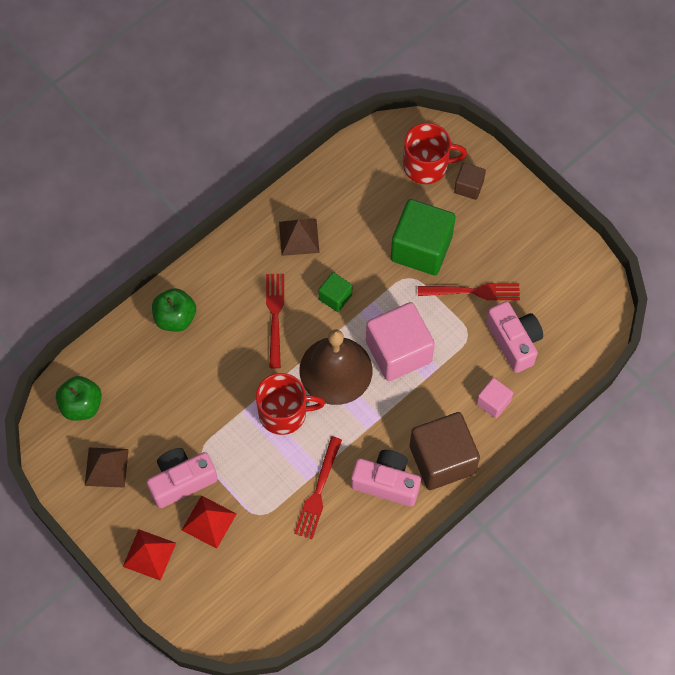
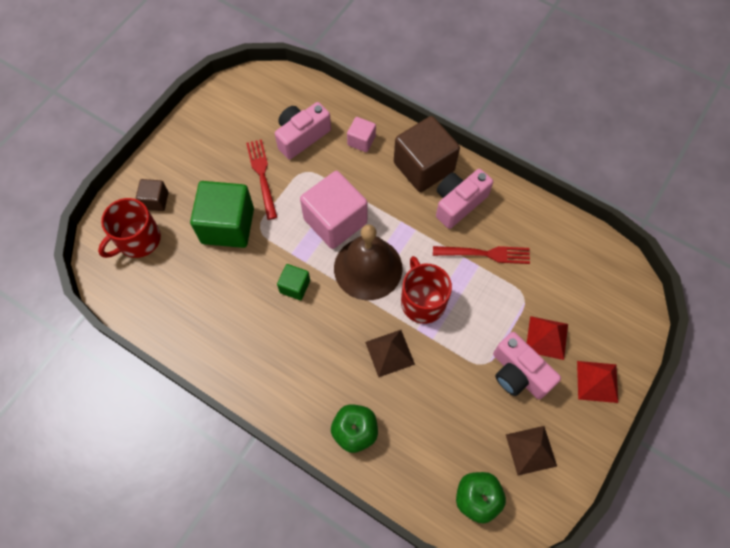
camera: 105 degrees left, 0 degrees up
(275, 316) = (328, 335): red fork -> none
(299, 237) = (238, 336): brown pyramid -> brown pyramid (389, 353)
(386, 483) = (458, 203): pink camera -> pink camera turned 45 degrees clockwise
(427, 165) = (138, 240): red mug -> red mug turned 120 degrees counterclockwise

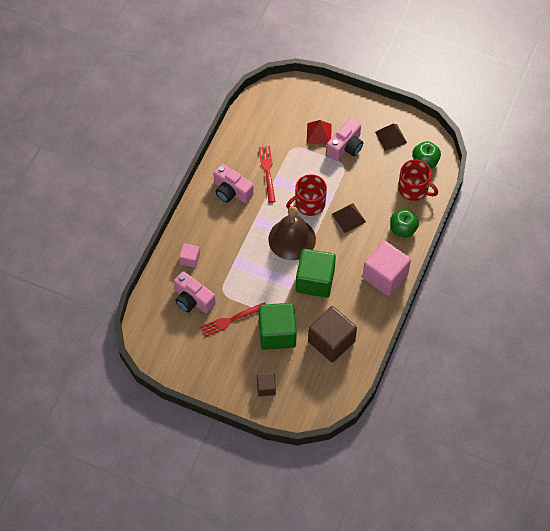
camera: 100 degrees left, 5 degrees down
(138, 240) = (300, 391): red mug -> red mug (414, 189)
(295, 286) = (315, 281): green cube -> green cube, size x2.02
(335, 221) = (260, 265): pink cube -> pink cube (385, 276)
(423, 167) = (205, 216): brown cube -> brown cube (331, 341)
(597, 381) = (341, 106): red pyramid -> none

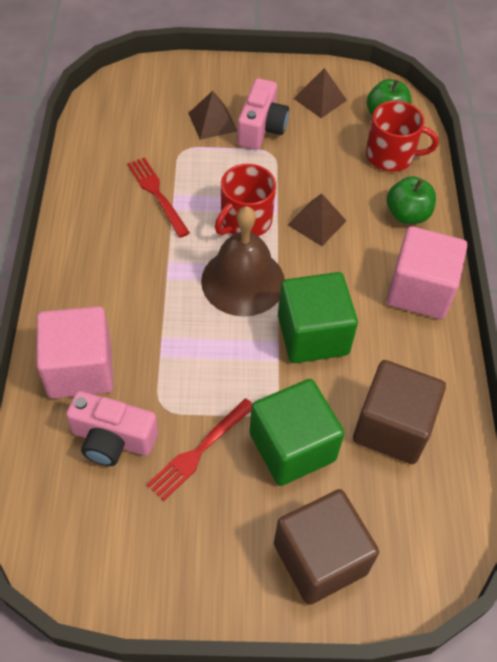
camera: 25 degrees left, 5 degrees down
(190, 259) = (80, 369): pink cube -> pink cube, size x2.02
(231, 191) = (110, 239): pink camera -> none
(266, 388) = (320, 558): brown cube -> brown cube, size x2.02
(319, 133) = (212, 122): red pyramid -> brown pyramid

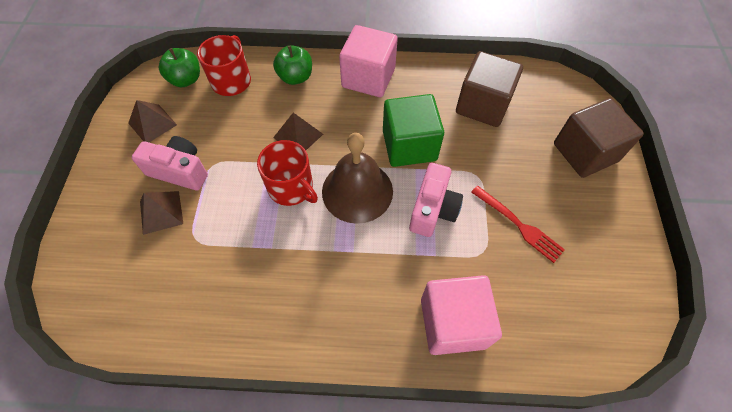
camera: 85 degrees left, 5 degrees up
(112, 439) = (518, 290): pink camera -> pink camera (433, 209)
(157, 194) = (250, 262): red fork -> none
(292, 447) = (506, 164): green cube -> none

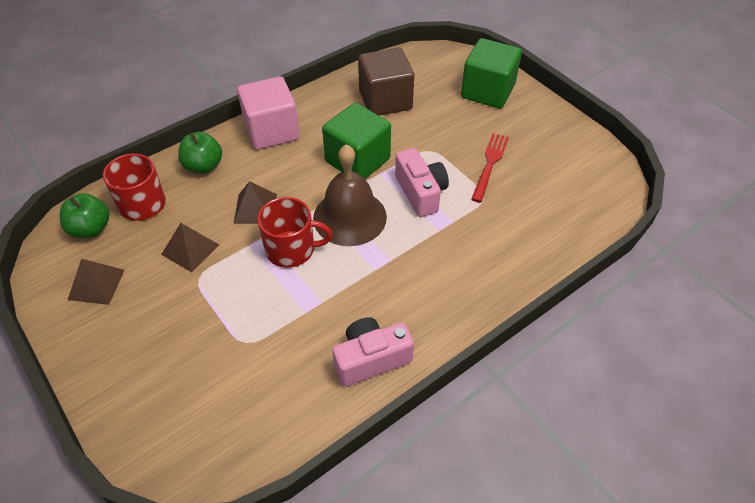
camera: 40 degrees left, 10 degrees down
(161, 212) = (189, 345): brown pyramid -> brown pyramid (190, 249)
(179, 171) = (170, 303): pink camera -> pink camera (371, 359)
(453, 323) = (508, 255): pink cube -> none
(518, 225) = (489, 164): red fork -> red fork turned 75 degrees counterclockwise
(585, 152) = (487, 91): brown cube -> green cube

